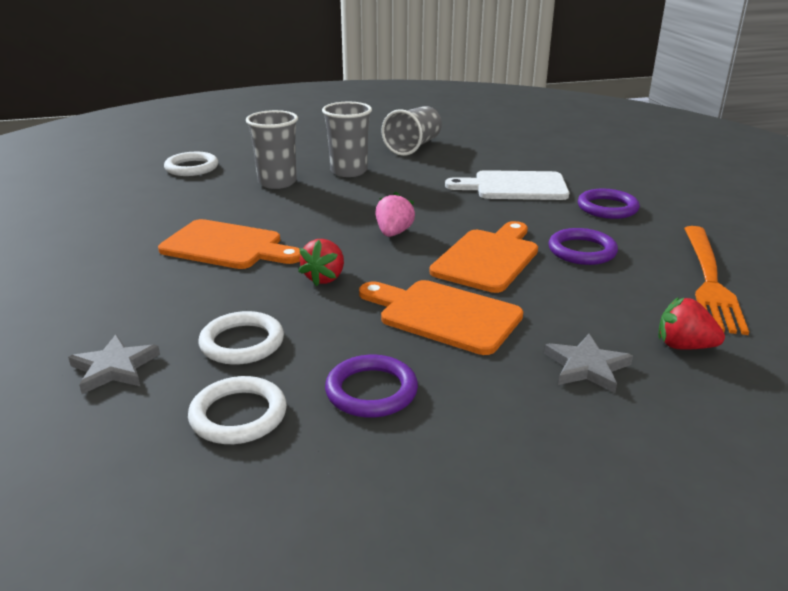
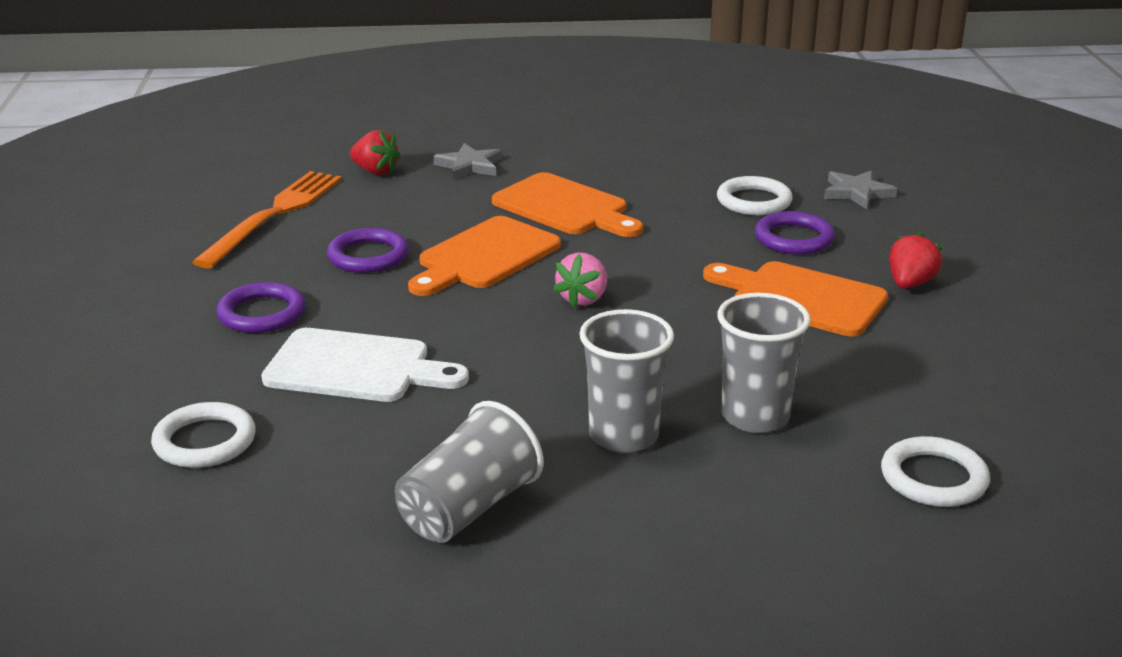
camera: 170 degrees left, 0 degrees up
(238, 415) = (744, 160): white ring -> white ring (204, 441)
(325, 278) = (677, 250): red strawberry -> red strawberry (910, 284)
(371, 391) = (645, 165): purple ring -> purple ring (793, 238)

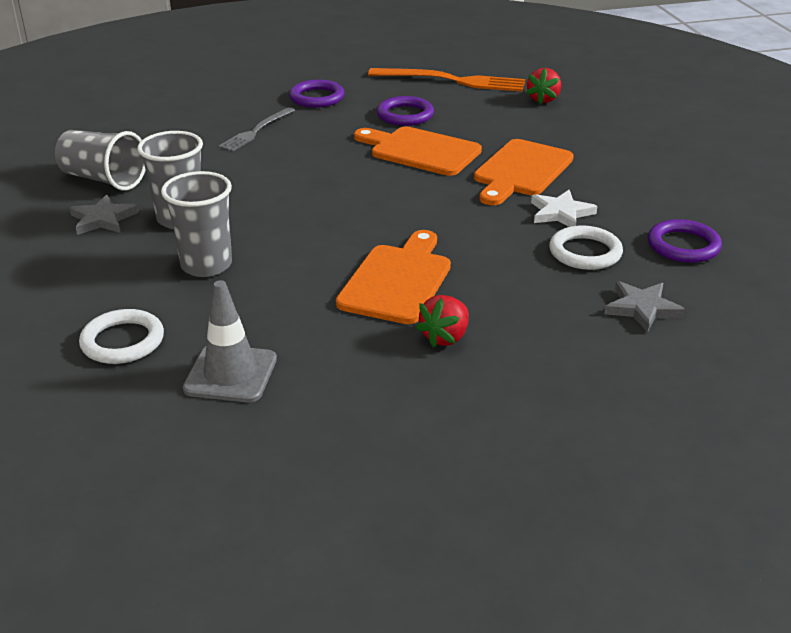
camera: 80 degrees right, 5 degrees up
(204, 441) = (174, 106): white ring -> none
(355, 368) = (256, 131): white cutting board -> grey fork
(469, 166) = (577, 129): grey star -> grey star (103, 219)
(583, 299) = (366, 191): pink strawberry -> none
(670, 201) = (561, 213): none -> white star
(793, 238) = (514, 274): purple ring -> purple ring (683, 246)
(910, 284) = (445, 337): red strawberry -> red strawberry turned 105 degrees clockwise
(990, 404) = (231, 374): none -> grey traffic cone

